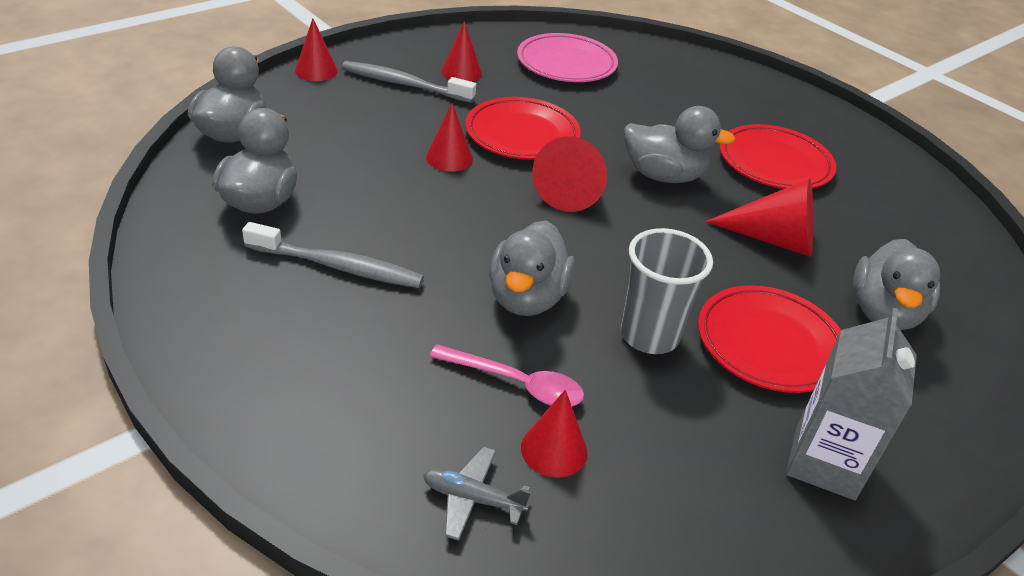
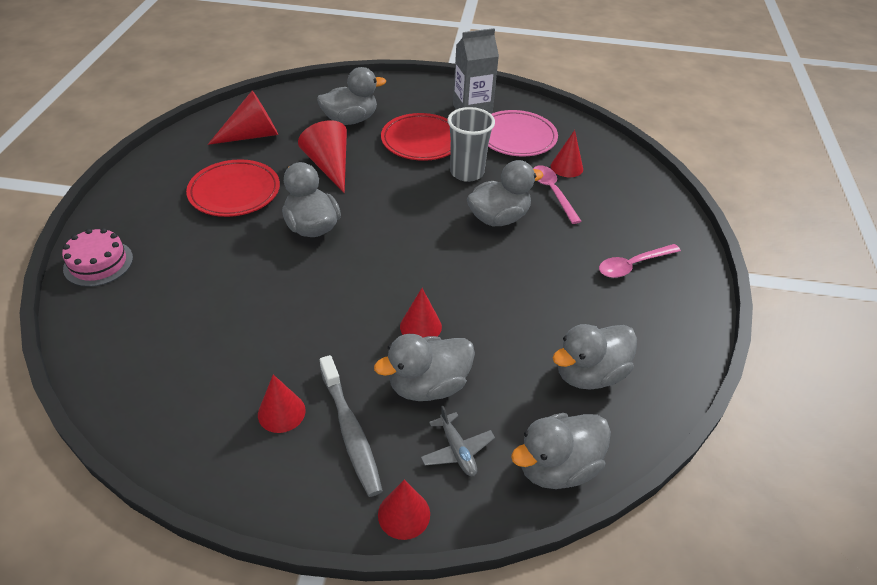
camera: 130 degrees left, 5 degrees up
(308, 340) = (632, 265): none -> pink spoon
(338, 266) = (580, 294): grey toothbrush -> none
(388, 128) = (428, 385): none -> grey duck
(473, 499) = (616, 173): grey plane -> grey plane (457, 450)
(522, 134) = (342, 312): red plate -> none
(566, 64) = (183, 358): pink plate -> pink plate (516, 137)
(571, 190) = (381, 254): red cone -> red cone (252, 135)
(726, 74) = (98, 263): none -> pink cake

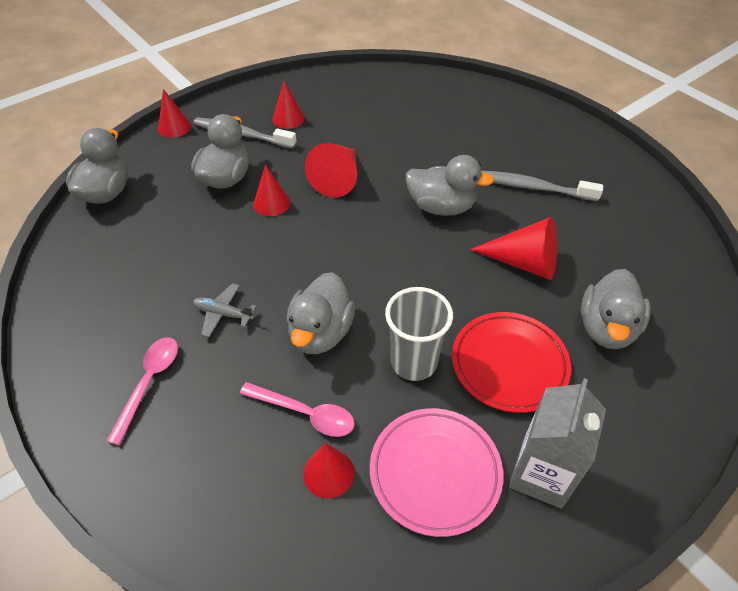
camera: 135 degrees right, 5 degrees up
(98, 263) = (503, 101): pink cake -> none
(234, 192) = (533, 187): red plate -> grey toothbrush
(252, 135) = (628, 237): red cone -> red cone (338, 179)
(457, 450) = (174, 163): grey plane -> grey plane (223, 314)
(589, 374) = (123, 256): grey duck -> none

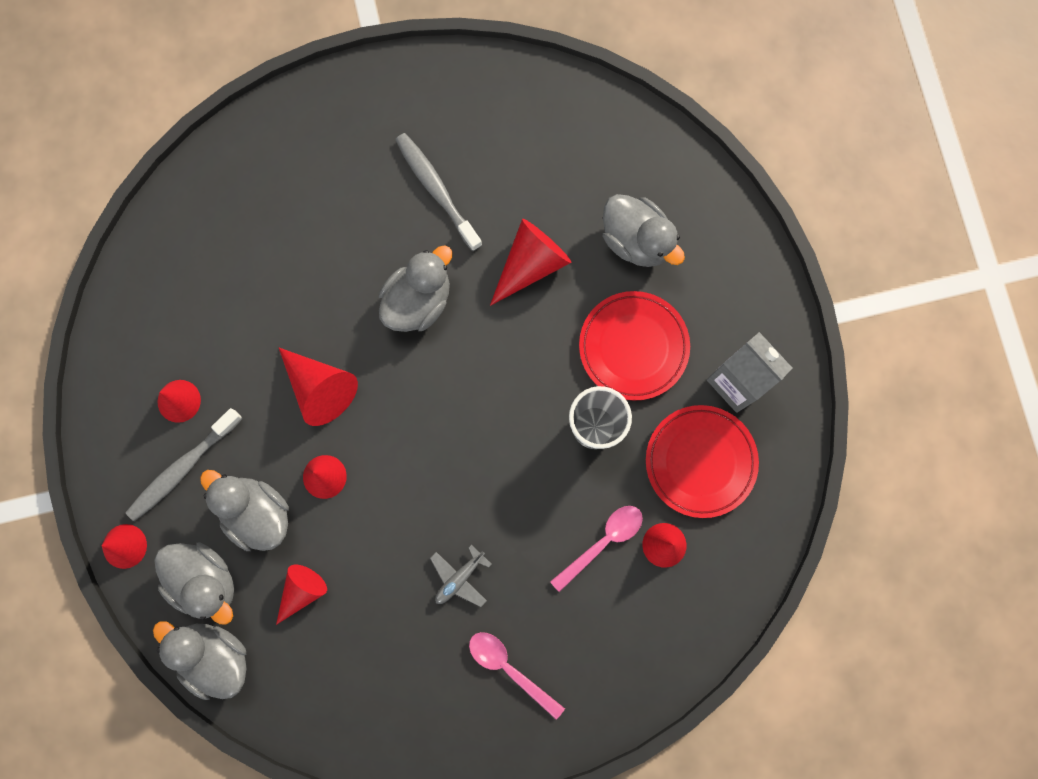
camera: 65 degrees left, 30 degrees up
(174, 221) = (302, 591): none -> red cone
(321, 333) = (524, 495): grey duck -> grey duck (205, 581)
(435, 472) = (700, 462): pink plate -> red plate
(533, 187) = (436, 190): grey toothbrush -> grey toothbrush turned 105 degrees clockwise

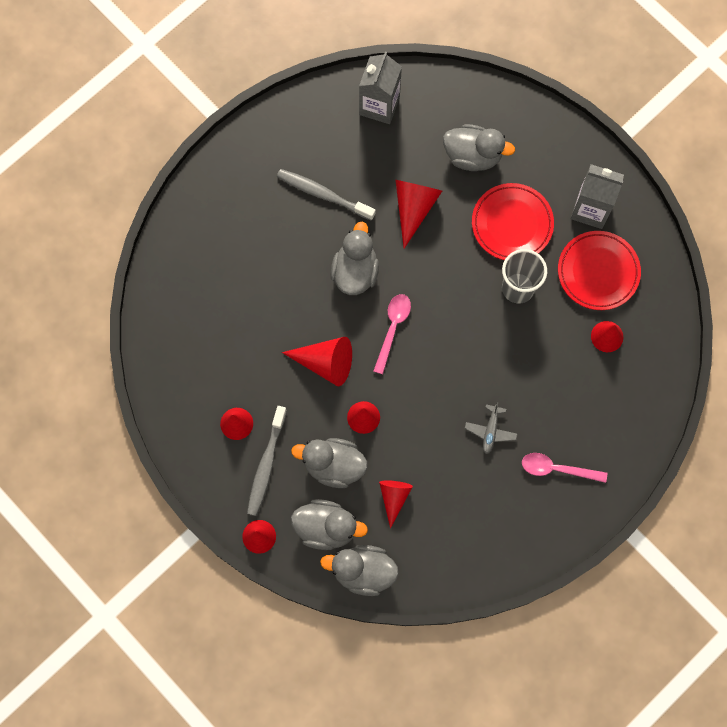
camera: 30 degrees left, 5 degrees down
(564, 121) = (379, 105): none -> grey carton
(602, 542) = (567, 357): pink spoon -> pink spoon (392, 328)

